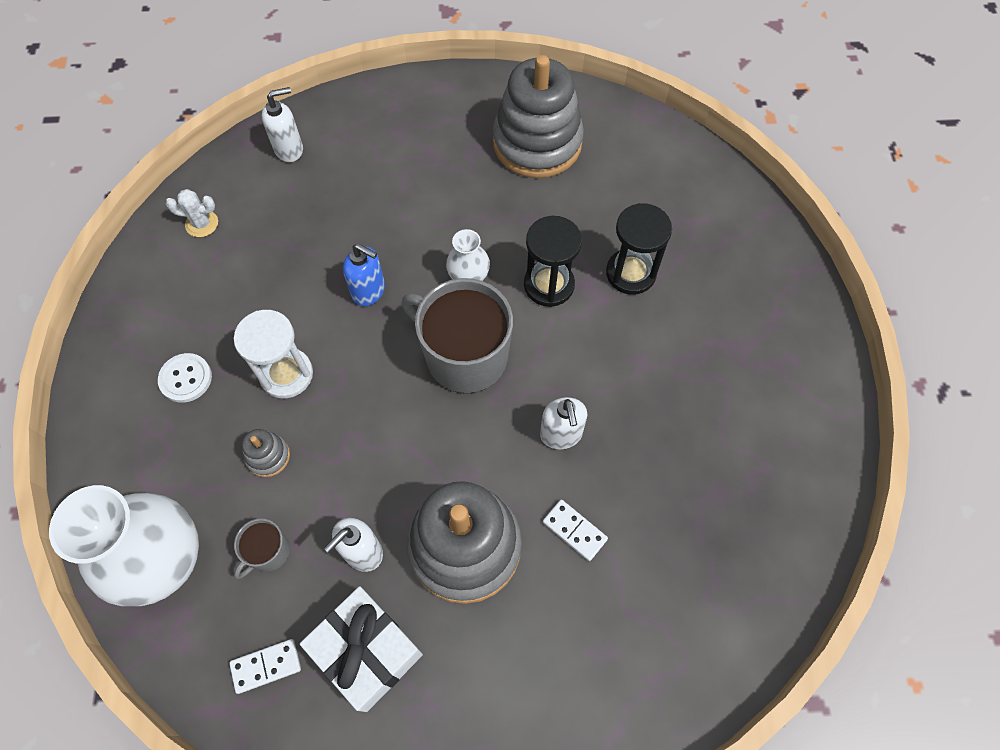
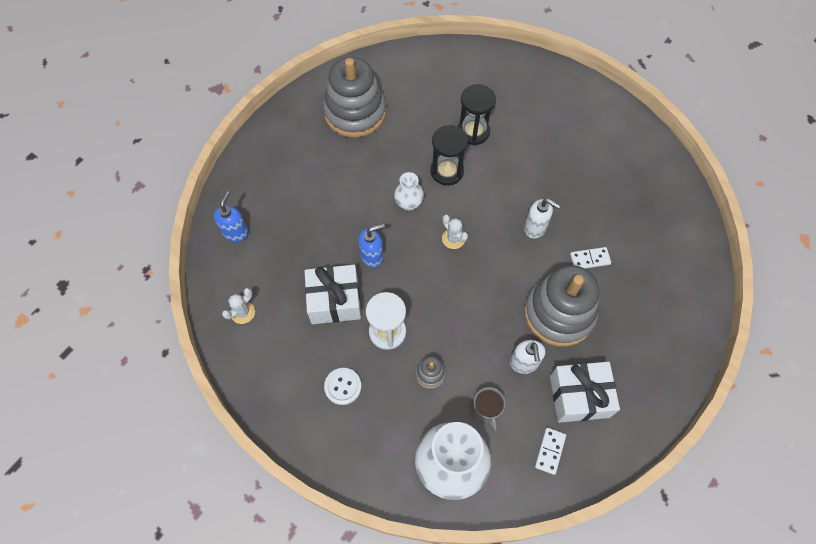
camera: 50 degrees left, 0 degrees up
(283, 296) = (334, 301): none -> white gift
(289, 149) = (235, 232): white soap dispenser -> blue soap dispenser
(464, 355) = (453, 238): grey mug -> white cactus

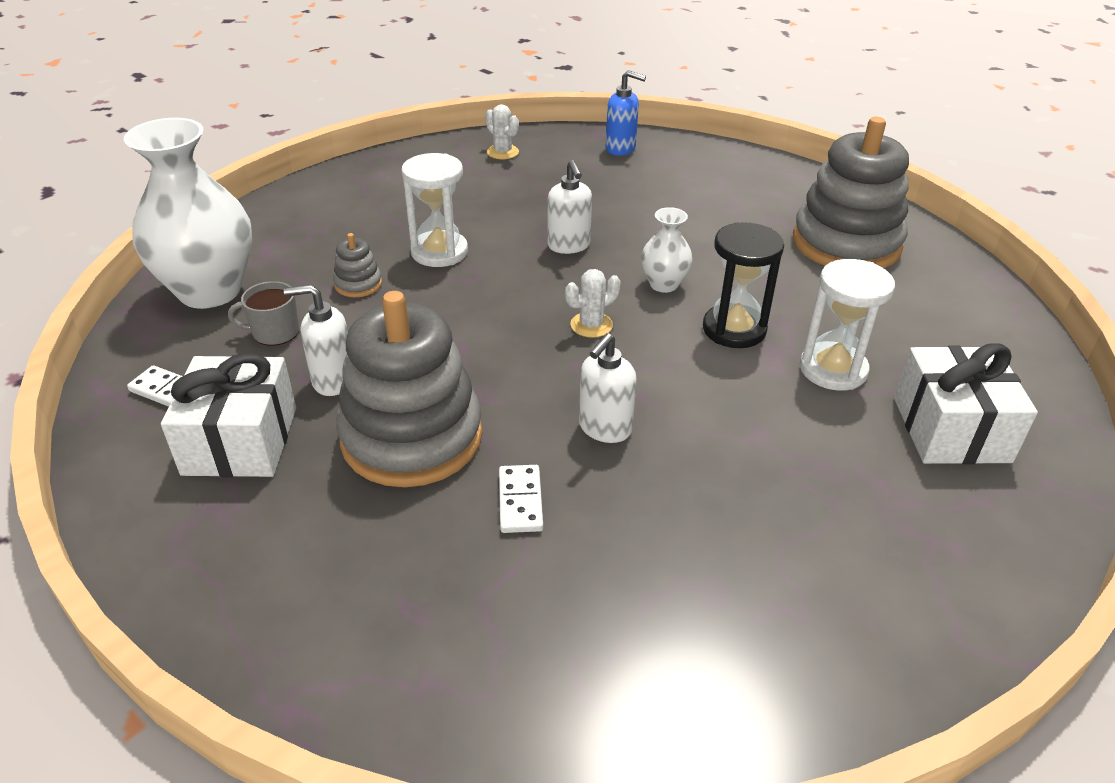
camera: 95 degrees right, 25 degrees down
(334, 301) = (501, 213): white gift -> white gift (950, 429)
(343, 386) = (372, 214): white button -> none
(372, 256) = (569, 246): blue soap dispenser -> white soap dispenser
(473, 131) = (833, 369): black hourglass -> white hourglass

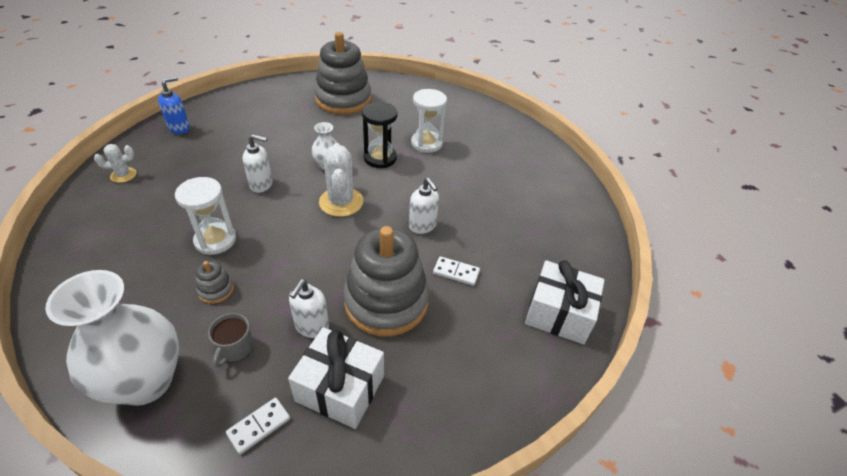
camera: 70 degrees left, 5 degrees up
(591, 325) = (341, 202): white cactus -> white cactus, size x1.79
(950, 429) = (478, 132): white gift -> white gift (559, 314)

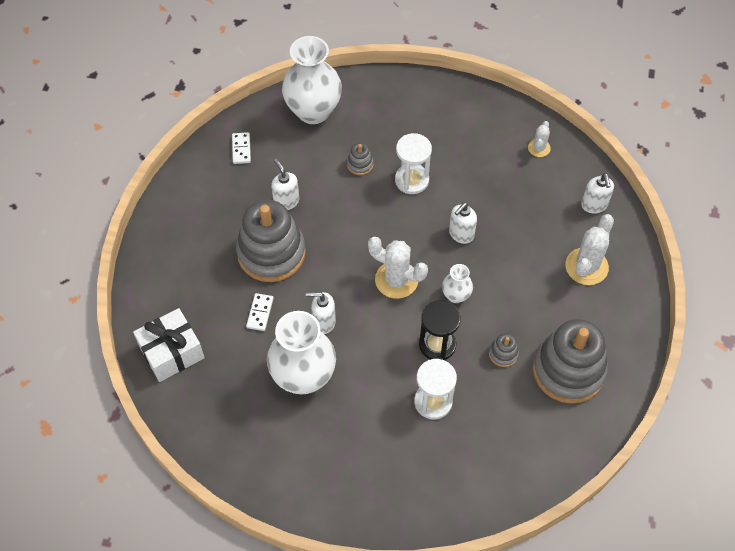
camera: 130 degrees right, 15 degrees up
(179, 128) = (594, 205): blue soap dispenser -> white soap dispenser
(235, 348) = (302, 157): grey mug -> none
(247, 115) = (586, 266): none -> white cactus
(340, 388) = (231, 195): white gift -> none
(357, 127) = (503, 354): none -> grey stacking toy
(456, 272) = (260, 313): white domino -> white domino turned 45 degrees counterclockwise
(480, 214) = (303, 376): none -> white vase

